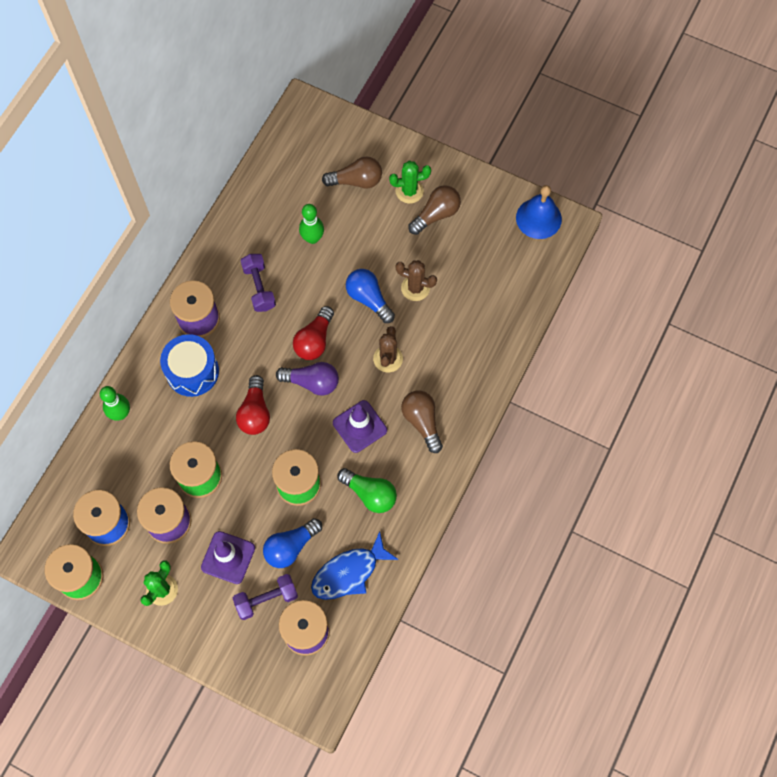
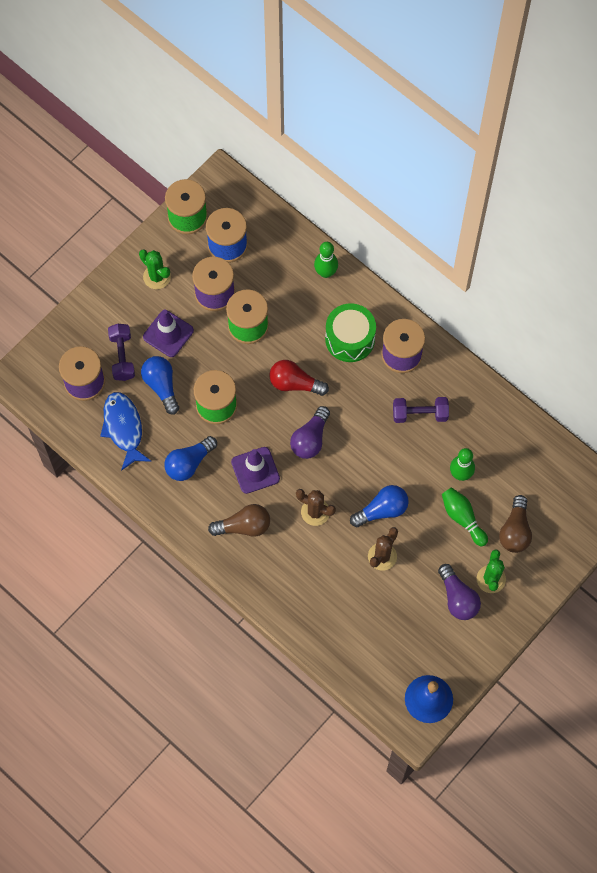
camera: 105 degrees right, 0 degrees up
(192, 371) = (350, 339): blue drum -> green drum
(314, 340) = (352, 451): red light bulb -> none
(356, 227) = (462, 518): none -> green bowling pin
(370, 494) = (189, 463): green light bulb -> blue light bulb
(436, 214) = (458, 598): brown light bulb -> purple light bulb

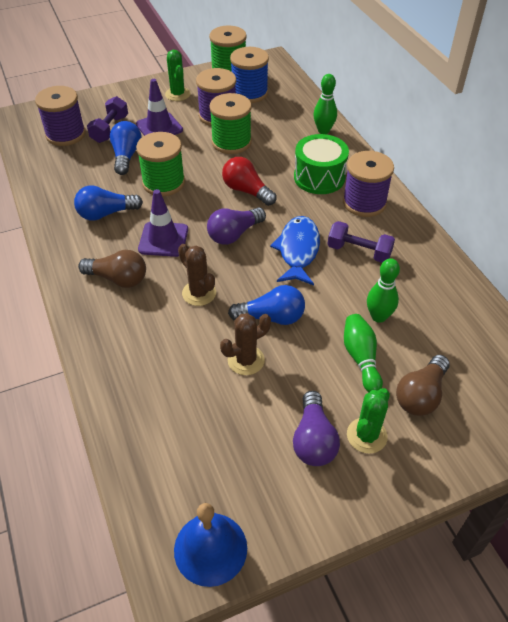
camera: 25 degrees right, 20 degrees down
(123, 428) = (70, 172): blue fish -> blue fish (298, 250)

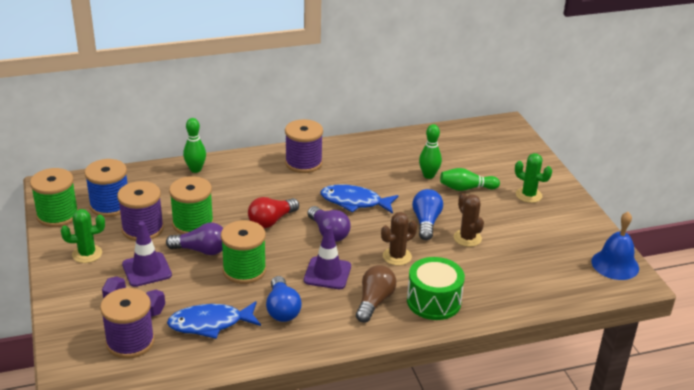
camera: 85 degrees left, 15 degrees down
(86, 172) = (210, 324): none -> blue fish
(126, 156) = (190, 294): blue light bulb -> none
(313, 440) = (533, 216): purple light bulb -> purple light bulb (201, 250)
(319, 177) = (264, 180): green drum -> green drum (433, 301)
(359, 252) = (361, 174): purple dumbbell -> none
(421, 395) = (496, 170): brown light bulb -> none

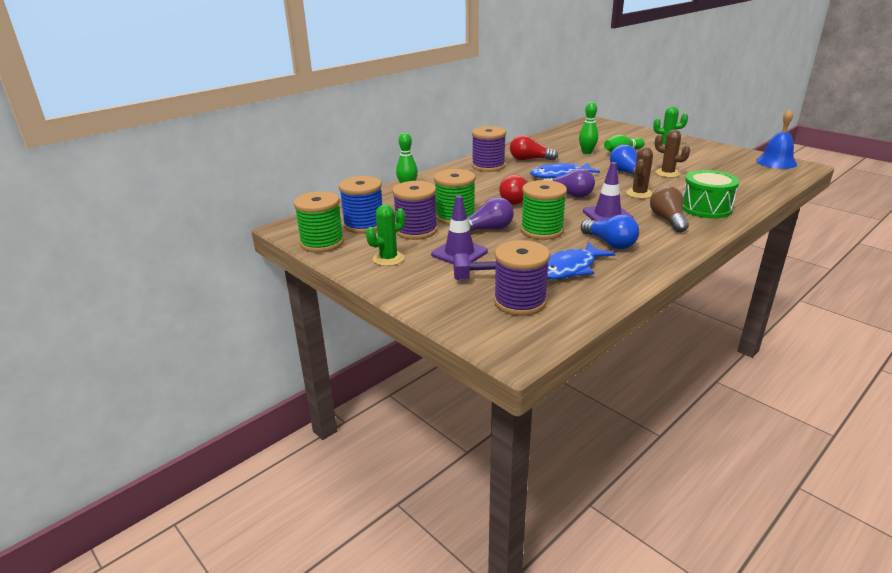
camera: 25 degrees left, 5 degrees down
(356, 167) = (529, 159): none -> red light bulb

